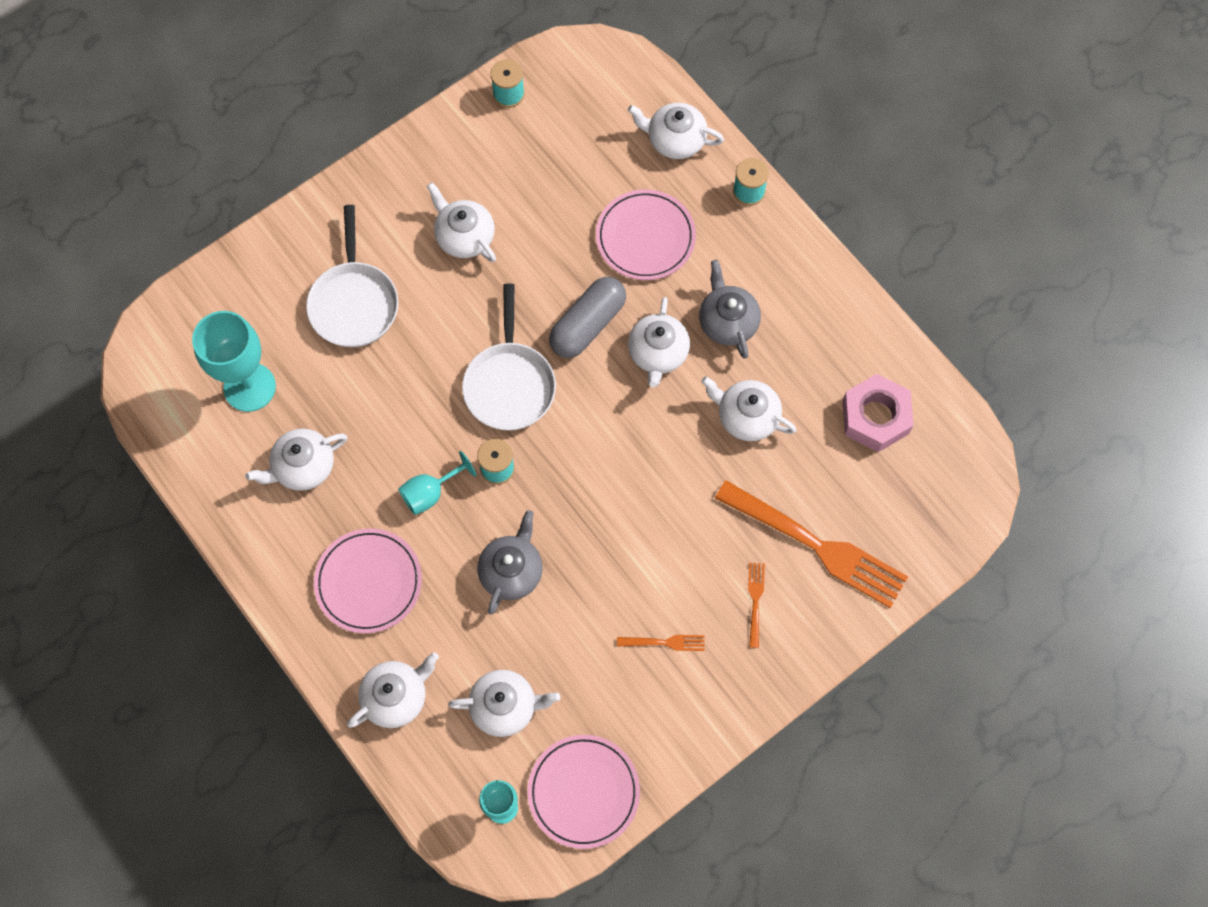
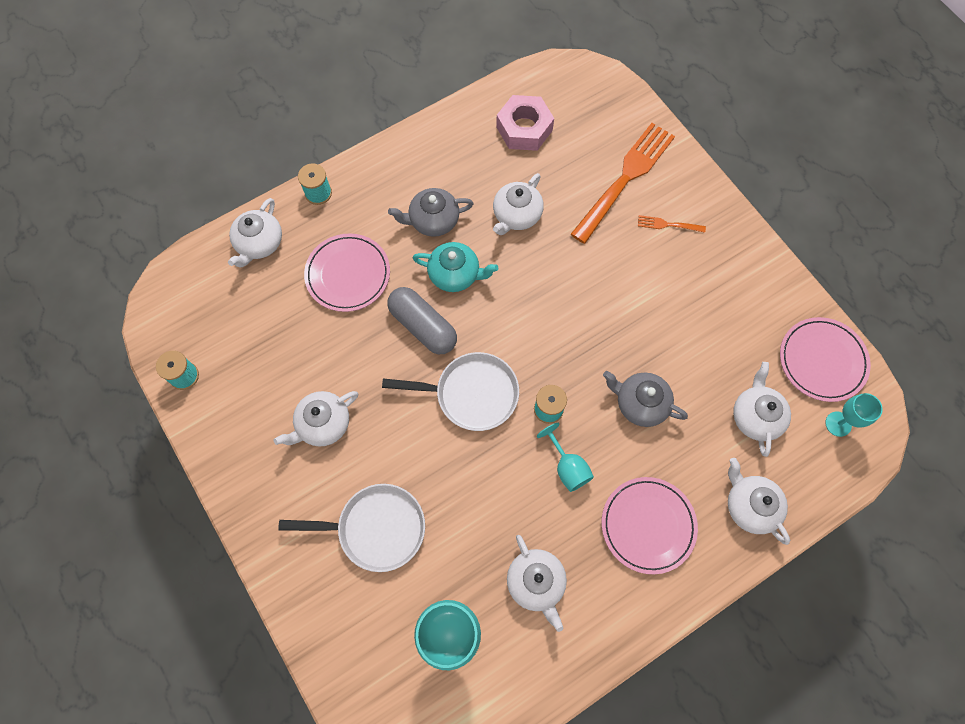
camera: 85 degrees left, 0 degrees up
(658, 353) = (455, 274): white teapot -> turquoise teapot
(664, 642) = (701, 292): orange fork -> none

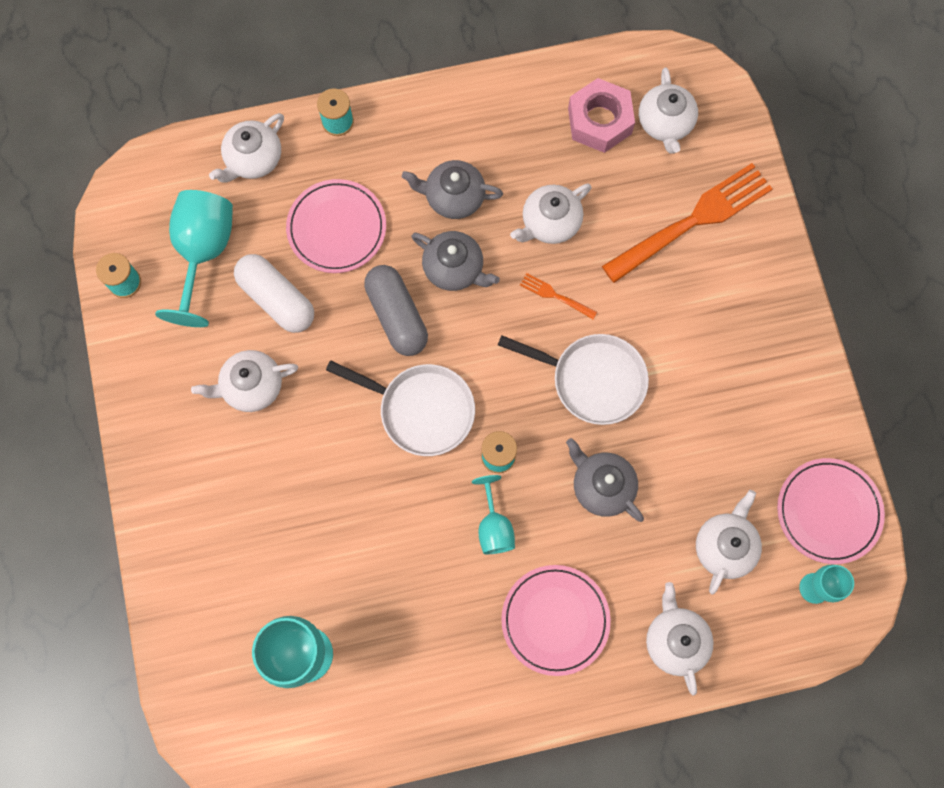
camera: 20 degrees right, 5 degrees up
(244, 330) = (203, 253): none -> turquoise goblet
(319, 346) = (277, 299): none -> white capsule
(376, 528) = (267, 517): white pan -> white pan (592, 379)
(455, 274) = (454, 268): turquoise teapot -> grey teapot
(536, 582) = (412, 635): white teapot -> white teapot (665, 123)
(668, 225) = (720, 293): orange fork -> orange fork (556, 296)

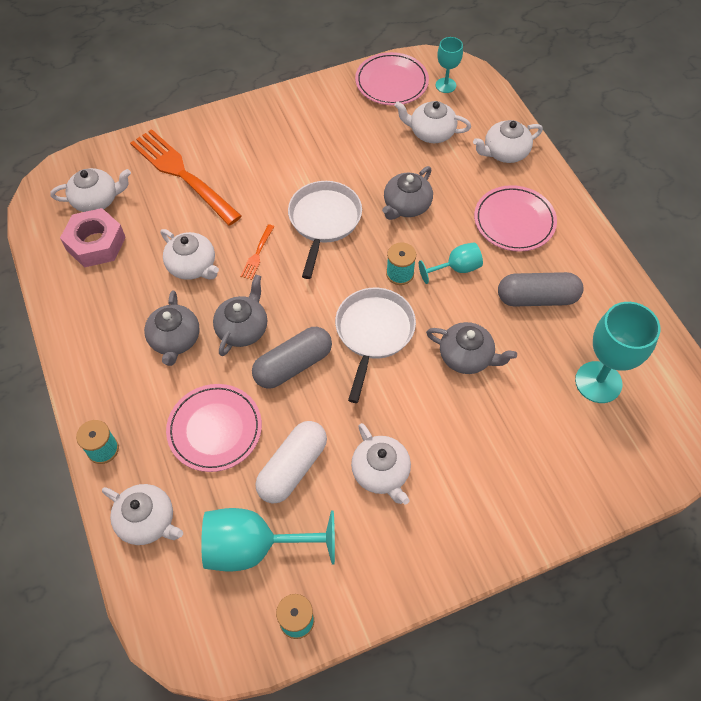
camera: 100 degrees left, 15 degrees down
(369, 509) = (466, 356): none -> grey teapot
(433, 615) = (537, 298): none -> grey capsule

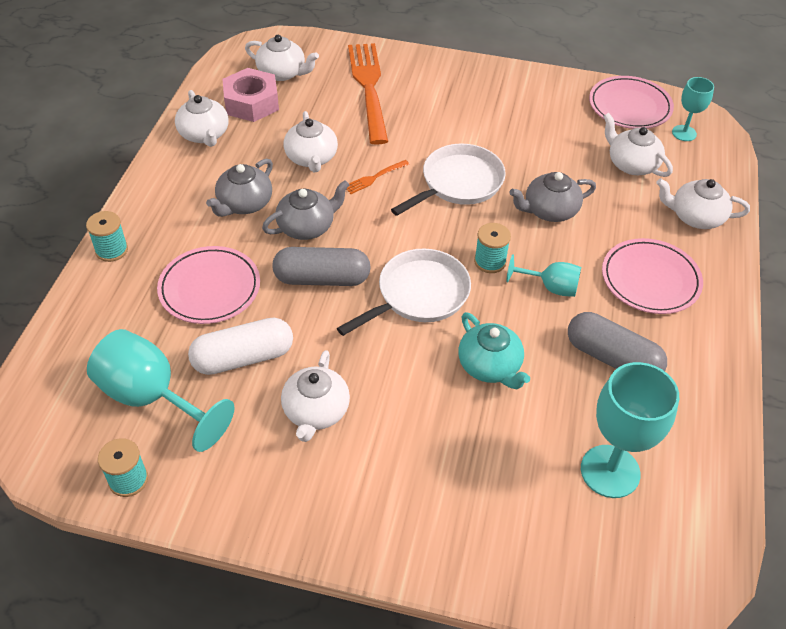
camera: 35 degrees right, 10 degrees down
(147, 521) = (92, 322): white teapot -> white teapot (204, 134)
(466, 356) = (490, 366): grey teapot -> turquoise teapot

